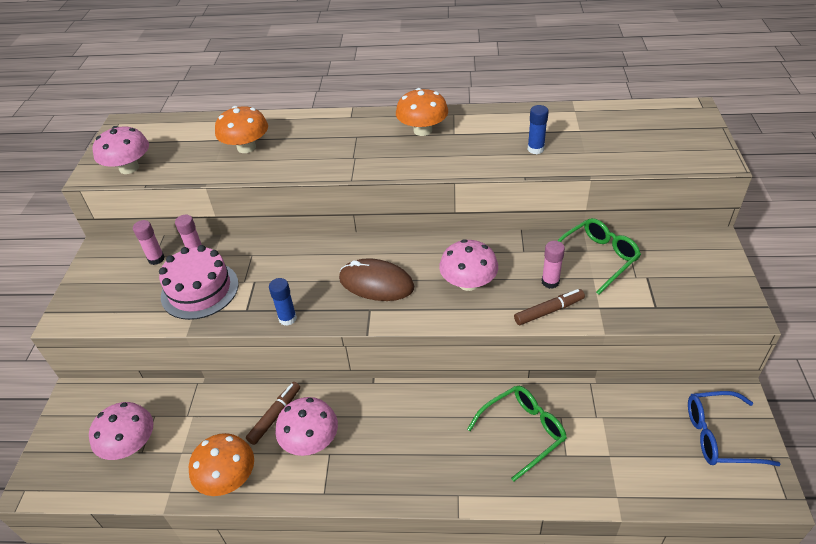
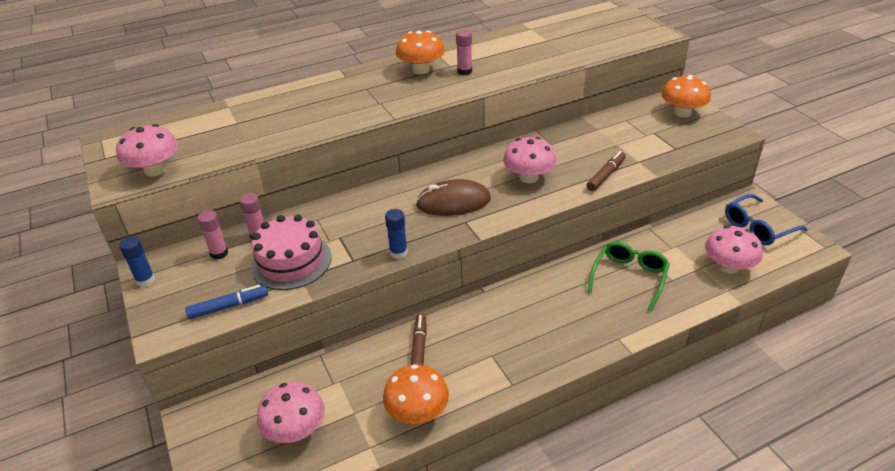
camera: 30 degrees left, 5 degrees down
(124, 314) = (228, 306): none -> blue marker
(246, 147) = (267, 122): orange mushroom -> orange mushroom (682, 113)
(310, 441) = (467, 353): pink mushroom -> pink mushroom (728, 267)
(535, 149) = (526, 59): blue glue stick -> blue glue stick (145, 280)
(550, 282) = (589, 157): pink glue stick -> pink glue stick (464, 71)
(597, 258) = (609, 131): green glasses -> none

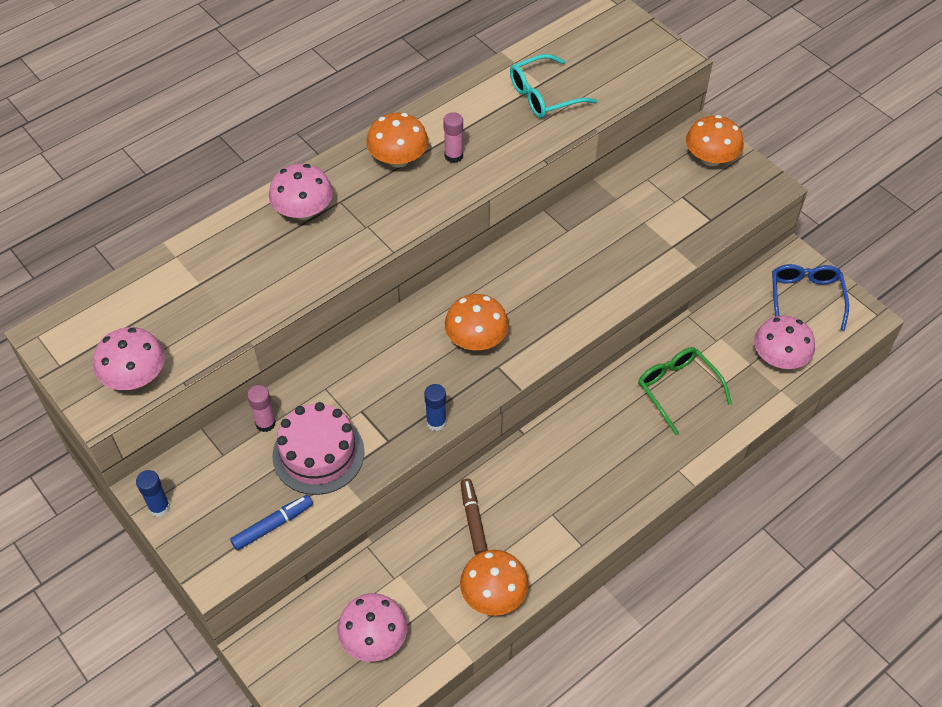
camera: 15 degrees left, 15 degrees up
(219, 253) = (229, 456): pink glue stick -> none
(453, 202) = (476, 339): brown mouse -> orange mushroom
(528, 177) = (553, 289): pink mushroom -> pink mushroom (303, 211)
(547, 46) = (543, 96): none -> turquoise glasses
(605, 175) = (639, 273): brown marker -> none
(629, 277) = (677, 389): green glasses -> green glasses turned 45 degrees counterclockwise
(758, 227) = (805, 297): blue glasses -> blue glasses turned 135 degrees clockwise

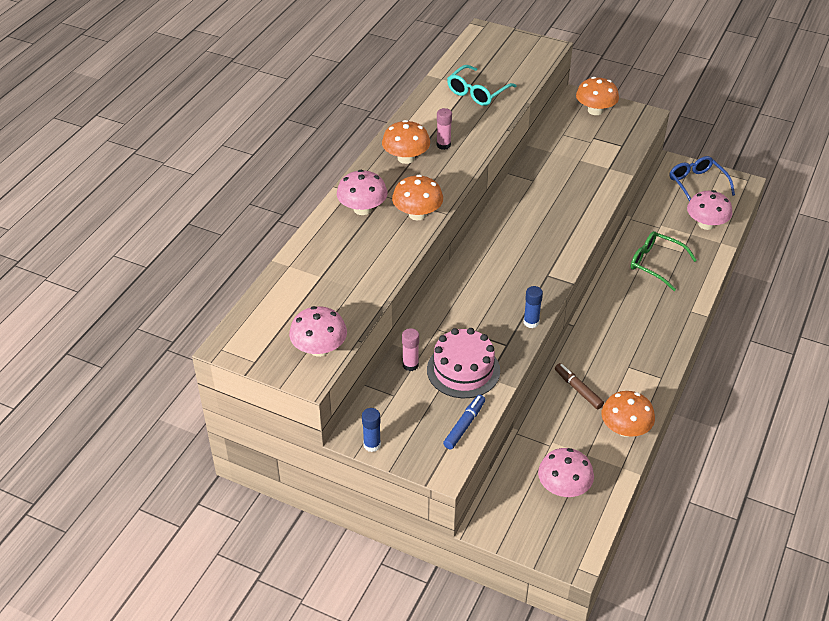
camera: 25 degrees left, 10 degrees down
(476, 339) = (520, 264): orange mushroom -> orange mushroom (417, 214)

